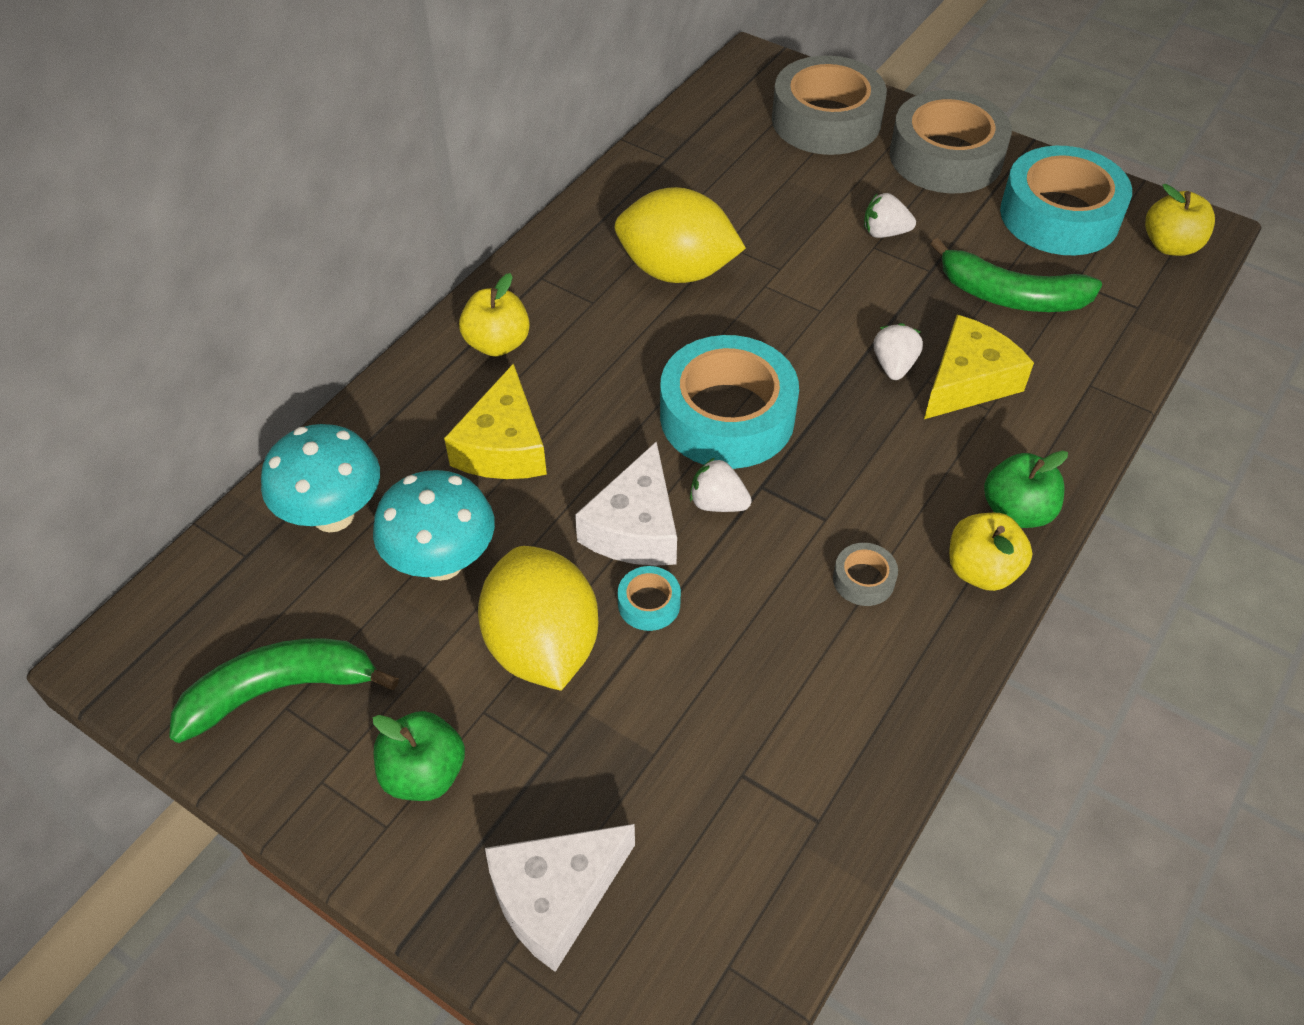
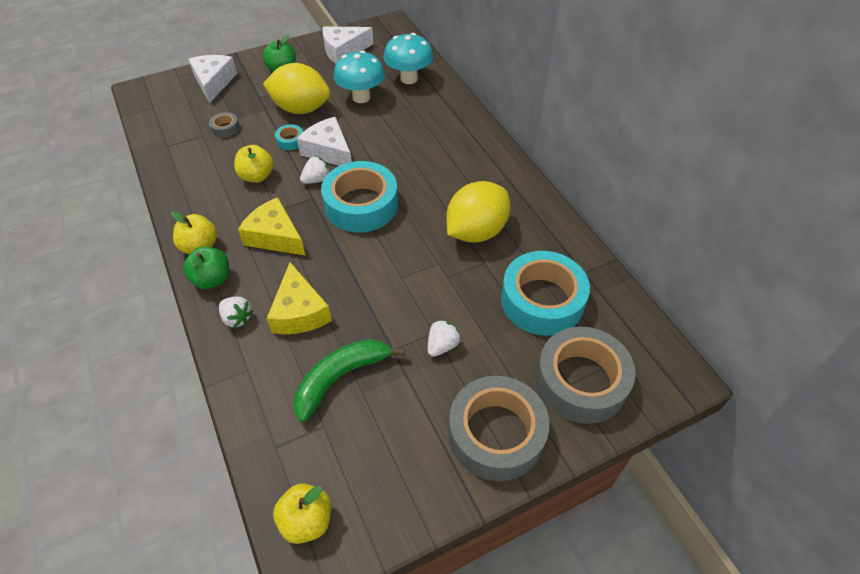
camera: 120 degrees right, 0 degrees up
(280, 690) = (343, 51): green banana -> white cheese
(497, 343) = (470, 148): yellow apple -> yellow apple (257, 176)
(503, 446) = (405, 130): yellow cheese -> yellow cheese (275, 236)
(863, 580) = (236, 206): grey tape -> grey tape (225, 128)
(894, 365) = (337, 286): white strawberry -> white strawberry (237, 318)
(1059, 216) = (387, 465): turquoise tape -> turquoise tape (542, 300)

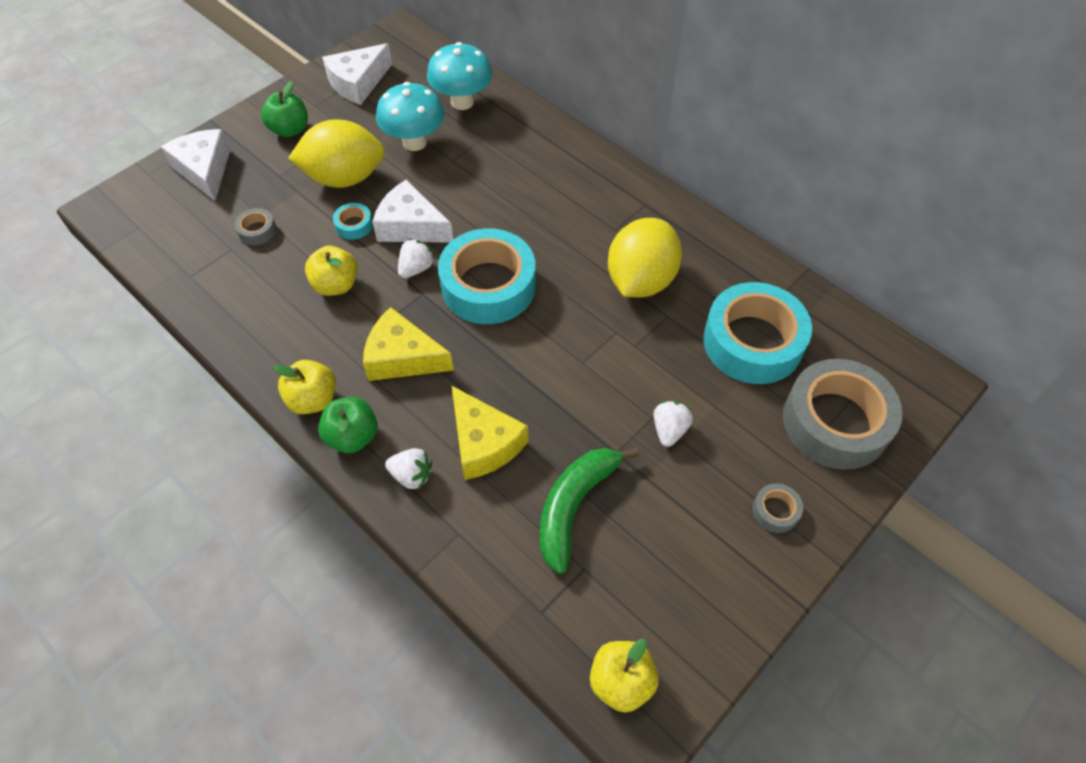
camera: 20 degrees left, 5 degrees up
(496, 434) = (775, 511): grey tape -> grey tape, size x0.41

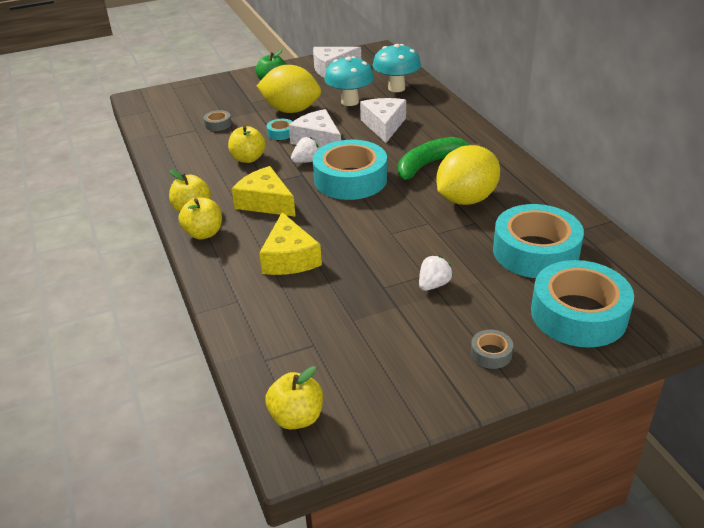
camera: 25 degrees right, 20 degrees down
(204, 170) = (207, 92): white cheese -> white cheese (384, 125)
(352, 436) = (204, 233): green apple -> yellow apple
(411, 475) = (228, 262): white strawberry -> none
(574, 506) = (331, 308): green banana -> green banana (429, 164)
(835, 422) = (578, 314): grey tape -> turquoise tape

